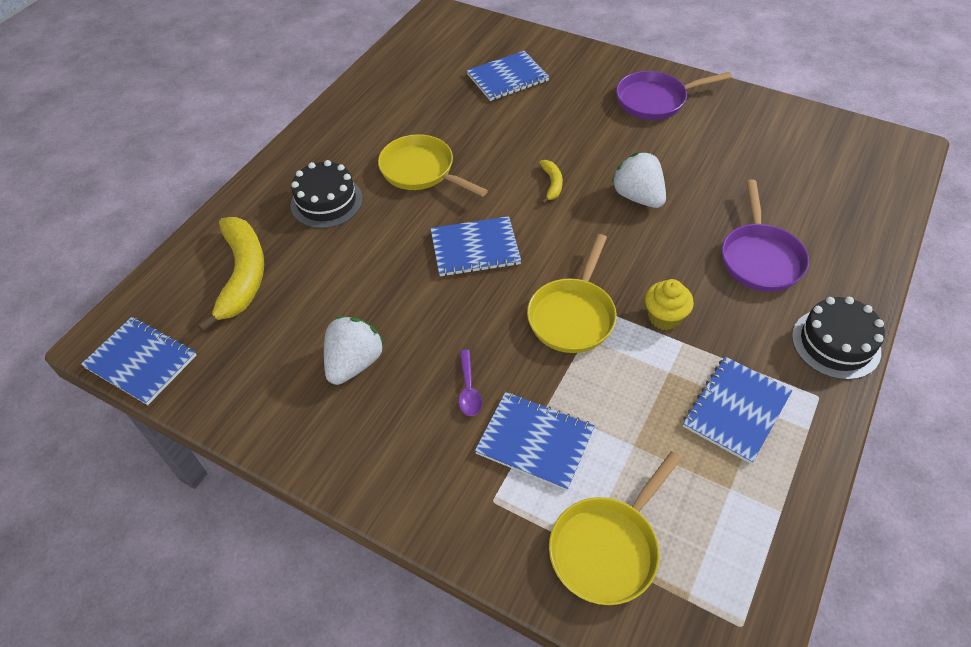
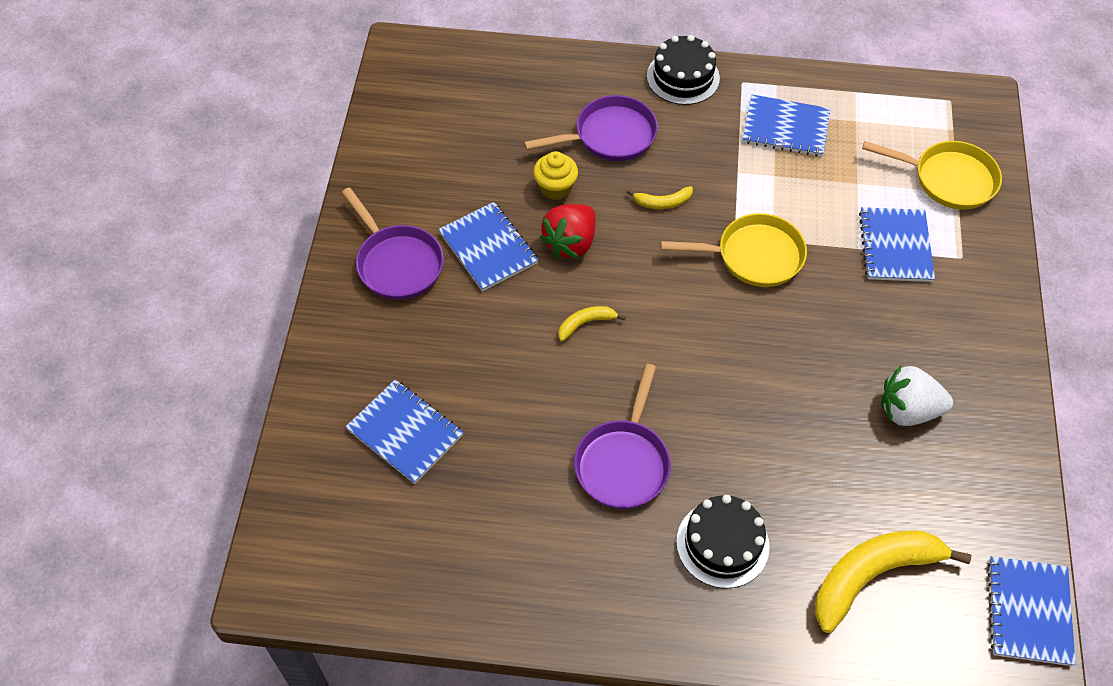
camera: 115 degrees left, 5 degrees up
(421, 171) = (623, 462): yellow pan -> purple pan
(469, 389) = (878, 308): purple spoon -> none
(475, 248) = (714, 363): blue notebook -> blue notebook (488, 248)
(638, 197) = (570, 243): white strawberry -> red strawberry
(662, 270) = (662, 202): none -> yellow banana
(664, 317) = (718, 190): yellow cupcake -> yellow cupcake (555, 188)

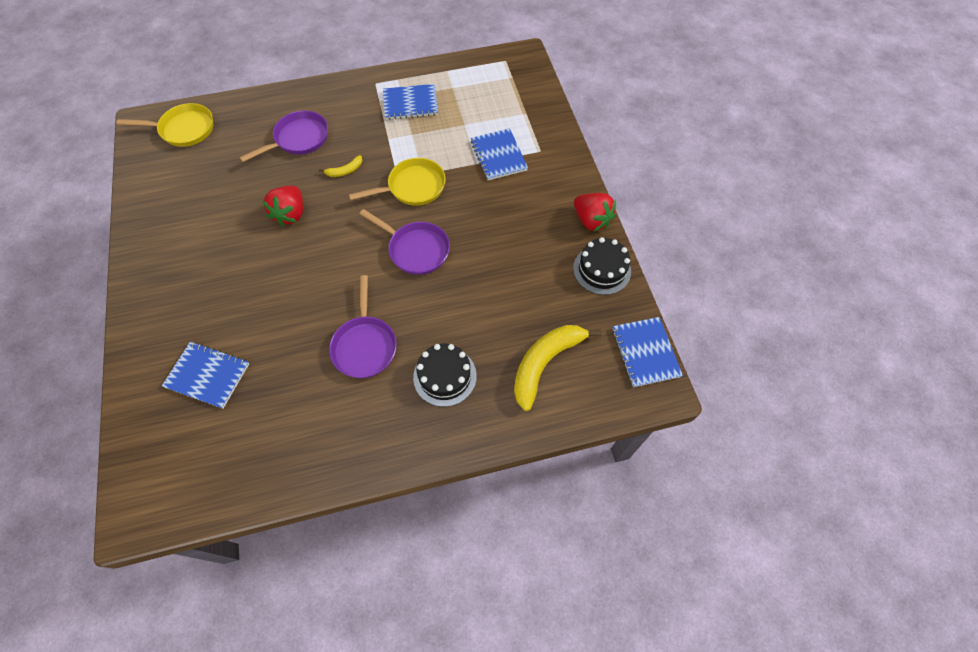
camera: 20 degrees left, 5 degrees up
(397, 263) = (173, 263): purple pan -> purple pan (415, 249)
(488, 248) = (235, 234): blue notebook -> none
(555, 188) = (271, 182): yellow cupcake -> none
(585, 323) = (315, 263): yellow banana -> none
(683, 77) = (336, 90): black cake -> black cake (602, 269)
(908, 410) = (536, 253): white strawberry -> none
(948, 179) = (518, 107): yellow pan -> yellow pan (184, 129)
(1008, 389) = (591, 220): none -> red strawberry

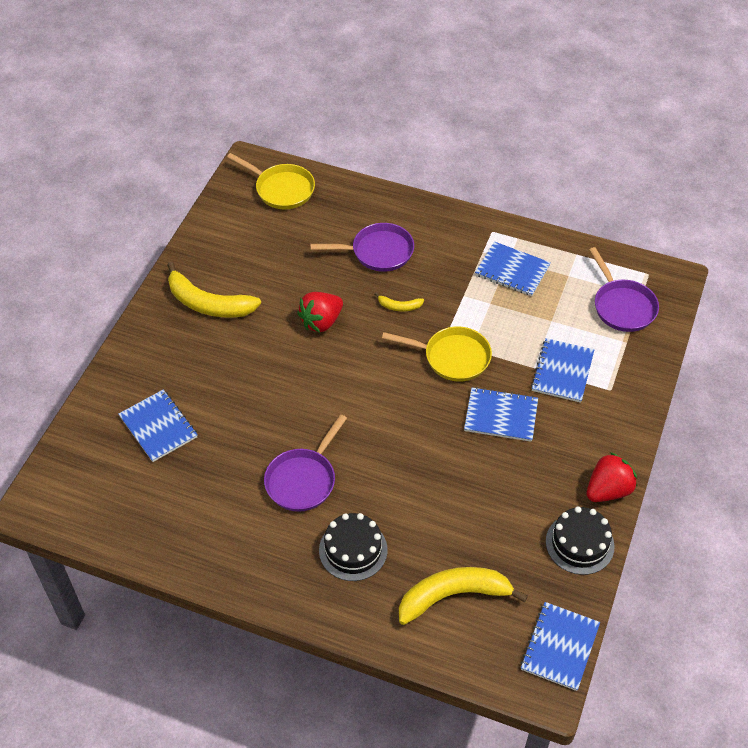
camera: 35 degrees right, 10 degrees down
(182, 249) = (208, 303): none -> yellow banana
(415, 249) = (411, 419): purple pan -> purple pan (622, 306)
(479, 210) = (501, 416): none -> blue notebook
(591, 220) = (608, 490): red strawberry -> red strawberry turned 120 degrees counterclockwise

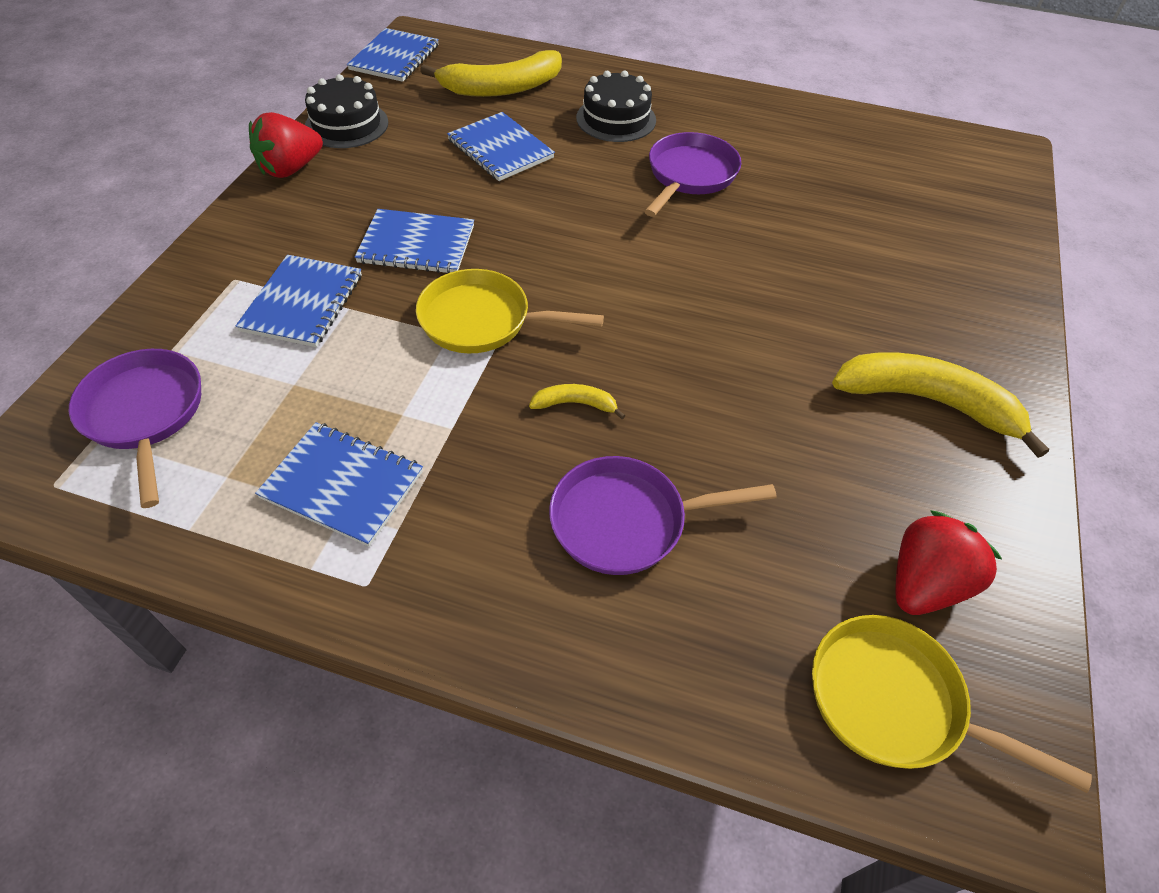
camera: 175 degrees right, 0 degrees up
(158, 427) = (907, 226): blue notebook -> blue notebook (500, 149)
(321, 322) = (713, 373): red strawberry -> red strawberry (924, 584)

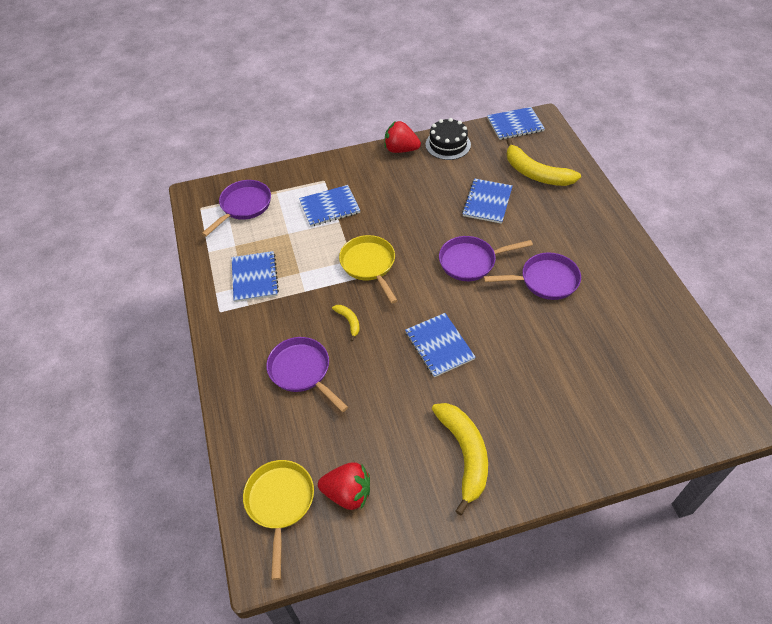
camera: 60 degrees right, 0 degrees up
(417, 244) = (394, 216): blue notebook -> blue notebook (439, 345)
(590, 218) = (471, 261): none -> purple pan
(616, 119) = (560, 228): black cake -> none

